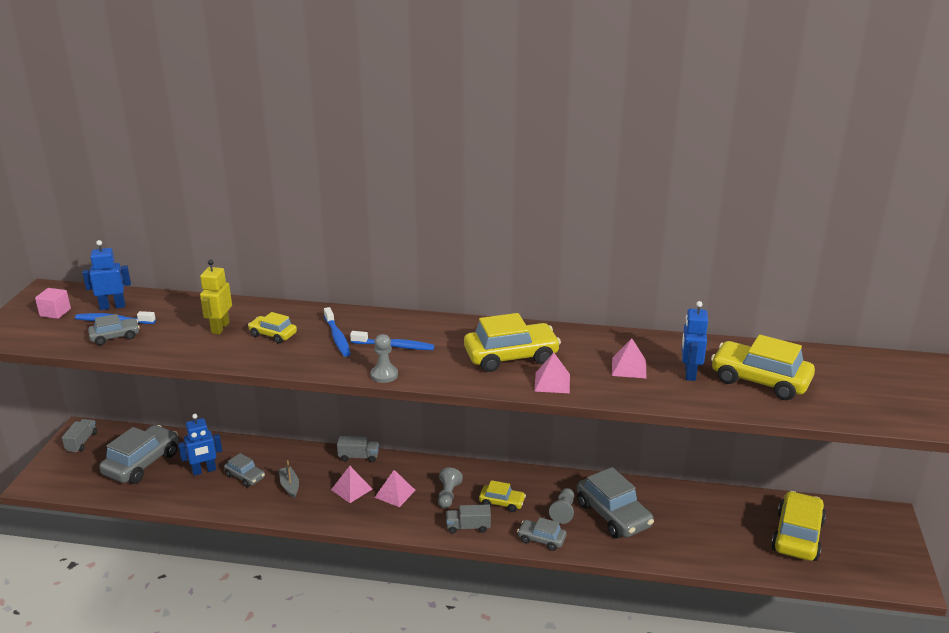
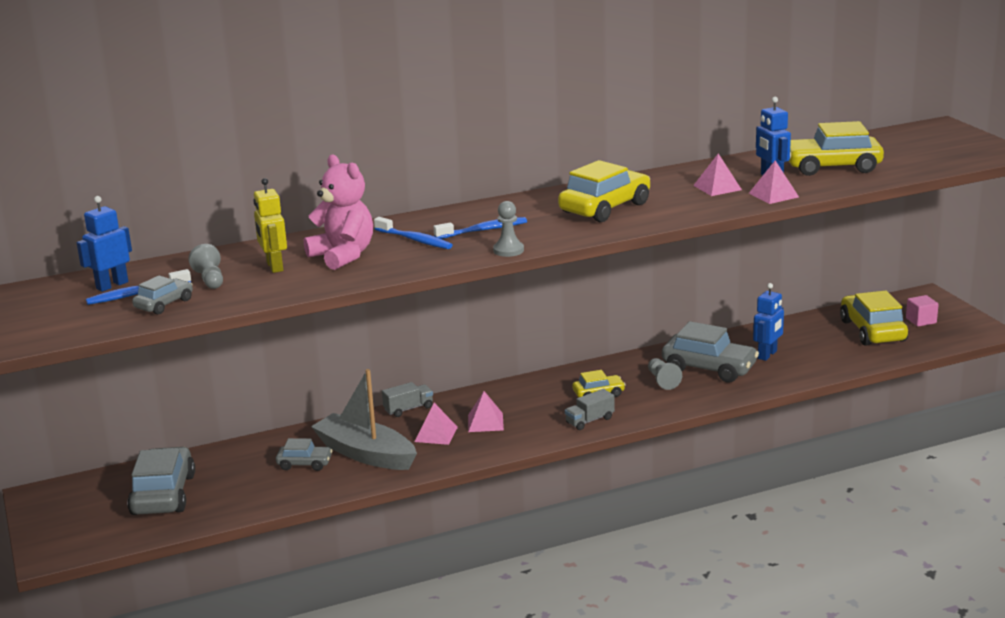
camera: 30 degrees left, 5 degrees down
(55, 312) = (48, 308): pink cube -> pink cube (921, 321)
(81, 442) = (55, 504): grey truck -> none
(204, 470) = (249, 475): blue robot -> blue robot (767, 355)
(273, 335) = (343, 256): yellow car -> pink teddy bear
(289, 486) = (365, 454): grey boat -> grey boat, size x2.25
(448, 495) = (540, 406): grey pawn -> grey pawn (210, 279)
(541, 539) = (668, 405): grey car -> none
(552, 382) = (668, 213): pink pyramid -> pink pyramid (773, 195)

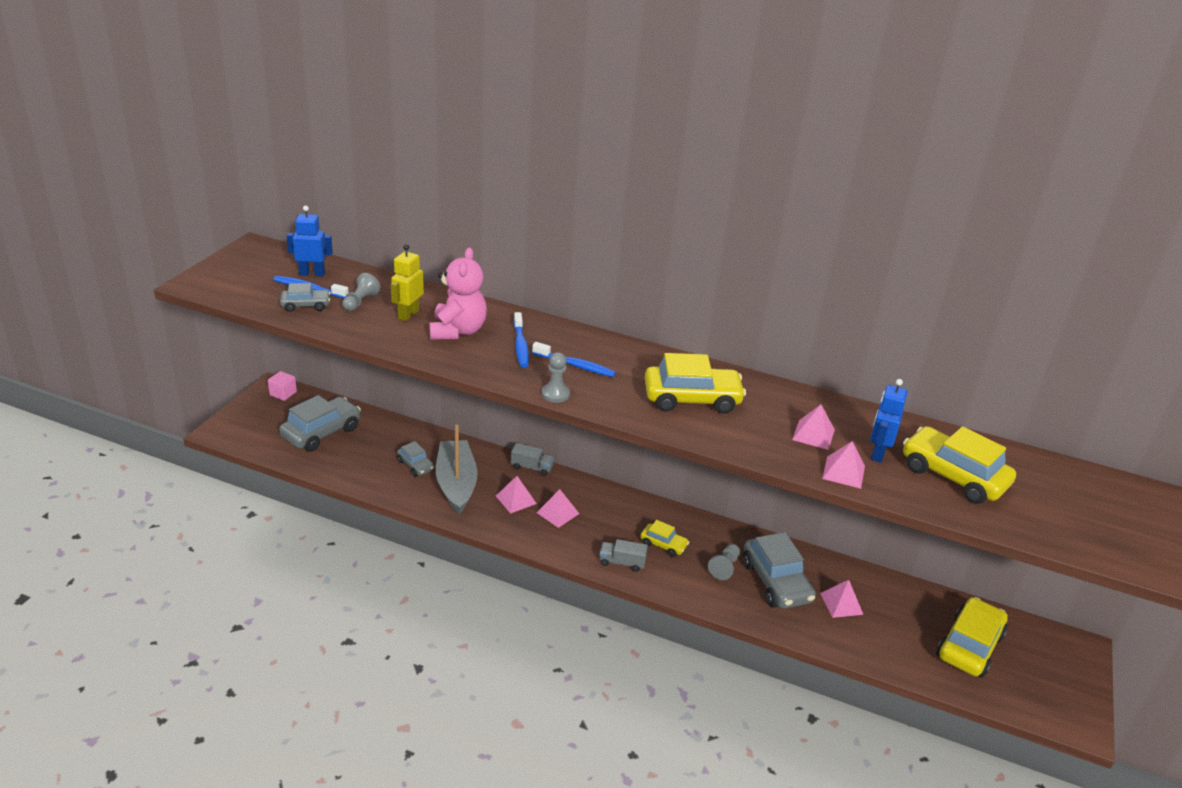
camera: 40 degrees right, 10 degrees up
(767, 355) = (841, 603): blue robot -> pink pyramid
(921, 321) = (1032, 668): pink cube -> pink cube (283, 393)

